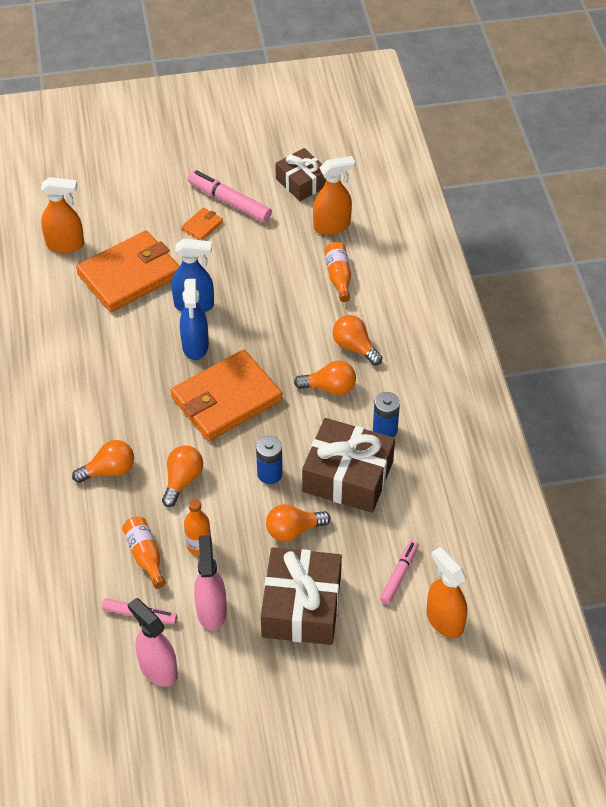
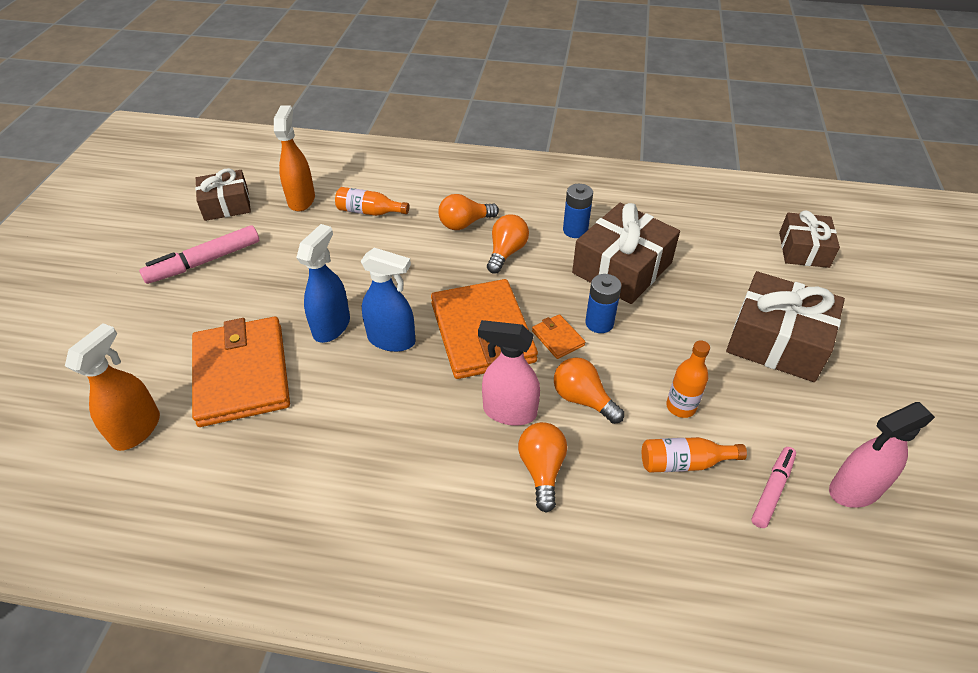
camera: 70 degrees left, 5 degrees down
(202, 226) = (220, 291): orange wallet -> orange wallet (557, 338)
(211, 610) = (774, 417): pink spray bottle -> pink spray bottle (509, 412)
(293, 530) = (678, 323): orange light bulb -> none
(399, 575) = (748, 264): pink marker -> none
(444, 620) = (803, 250): orange spray bottle -> brown gift

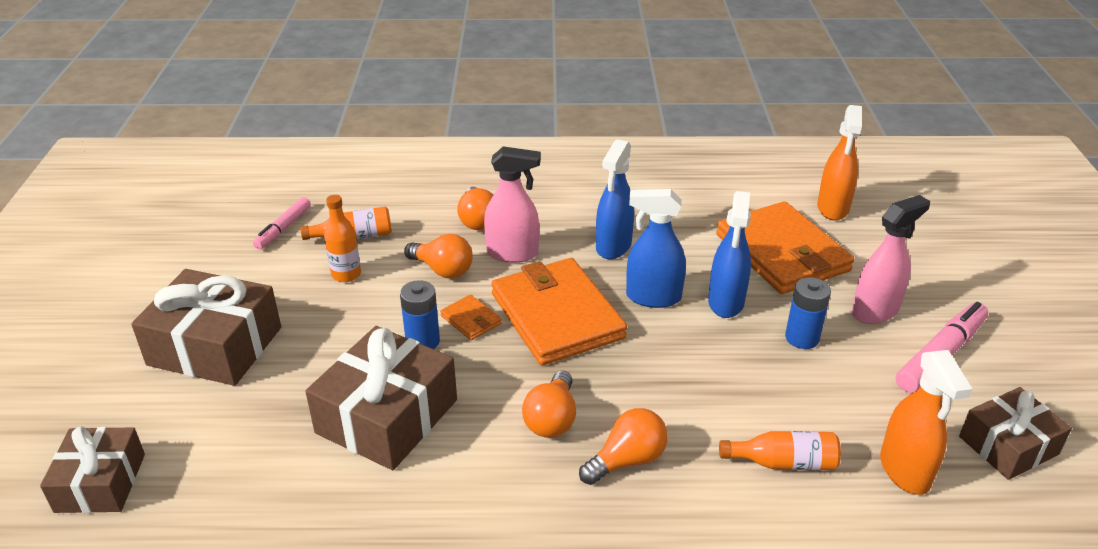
camera: 170 degrees right, 10 degrees down
(403, 407) = (613, 246): none -> blue spray bottle
(575, 230) = (454, 471): blue battery -> blue battery (802, 338)
(854, 490) = (212, 235): pink spray bottle -> pink spray bottle (875, 311)

